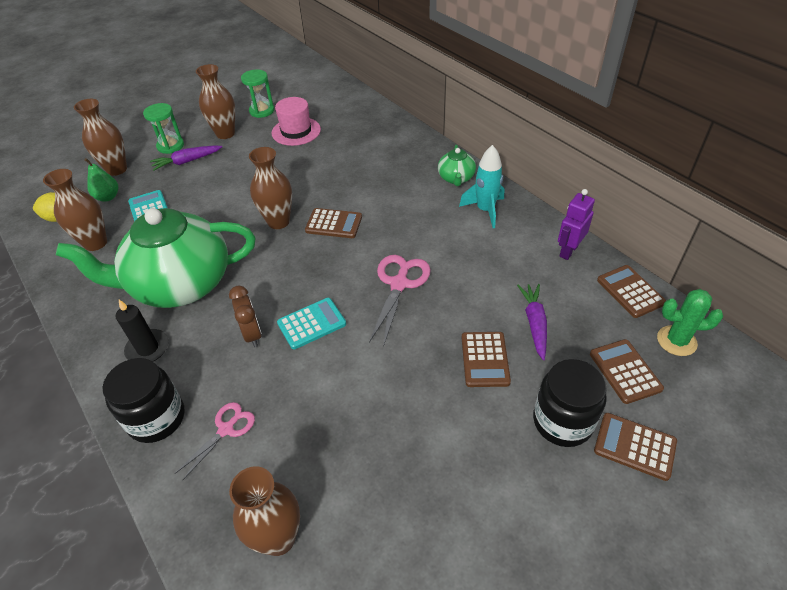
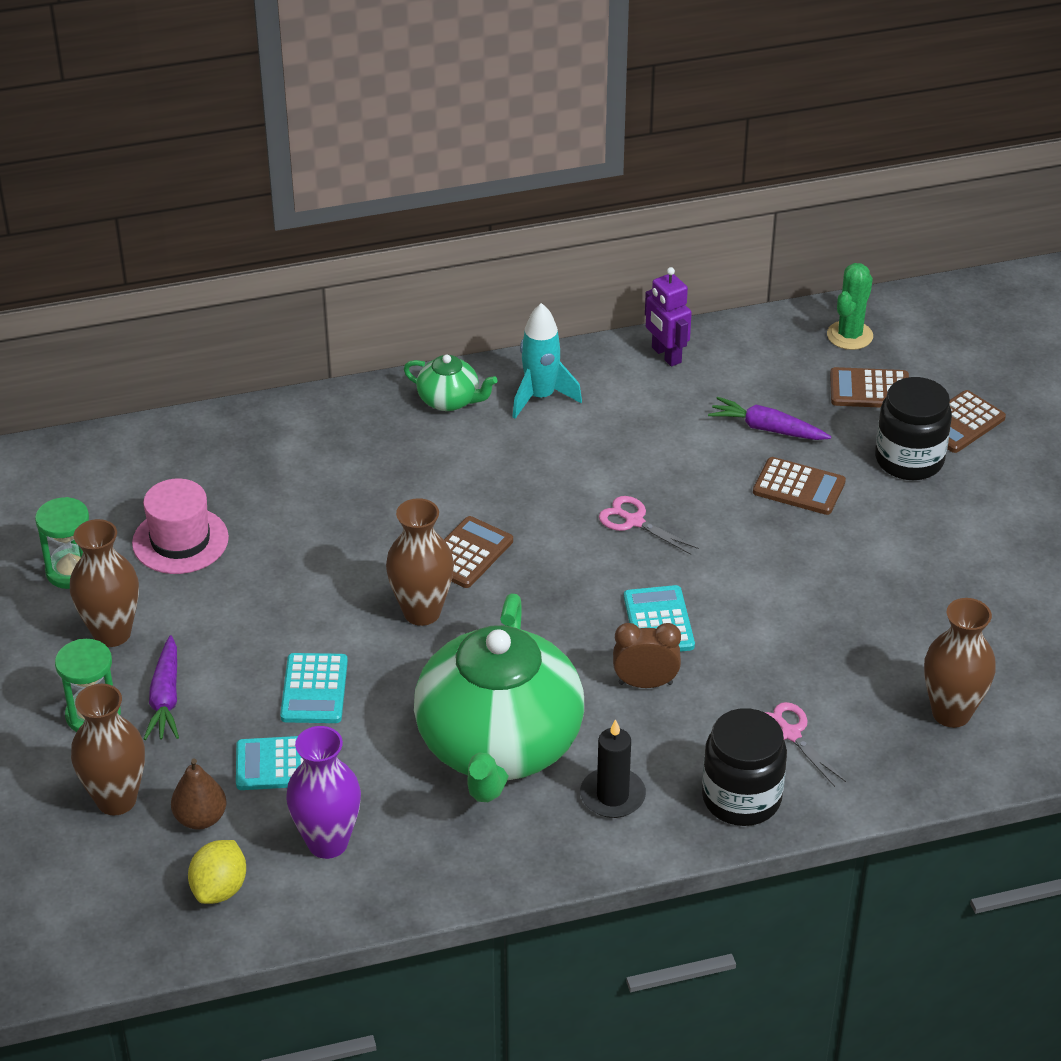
camera: 70 degrees left, 5 degrees down
(95, 243) = (327, 842): brown vase -> purple vase
(108, 197) = (200, 818): green pear -> brown pear
(206, 204) = (314, 689): none -> turquoise calculator
(399, 284) = (634, 521): pink scissors -> pink scissors, size x0.63
(630, 291) = (761, 336): brown calculator -> none

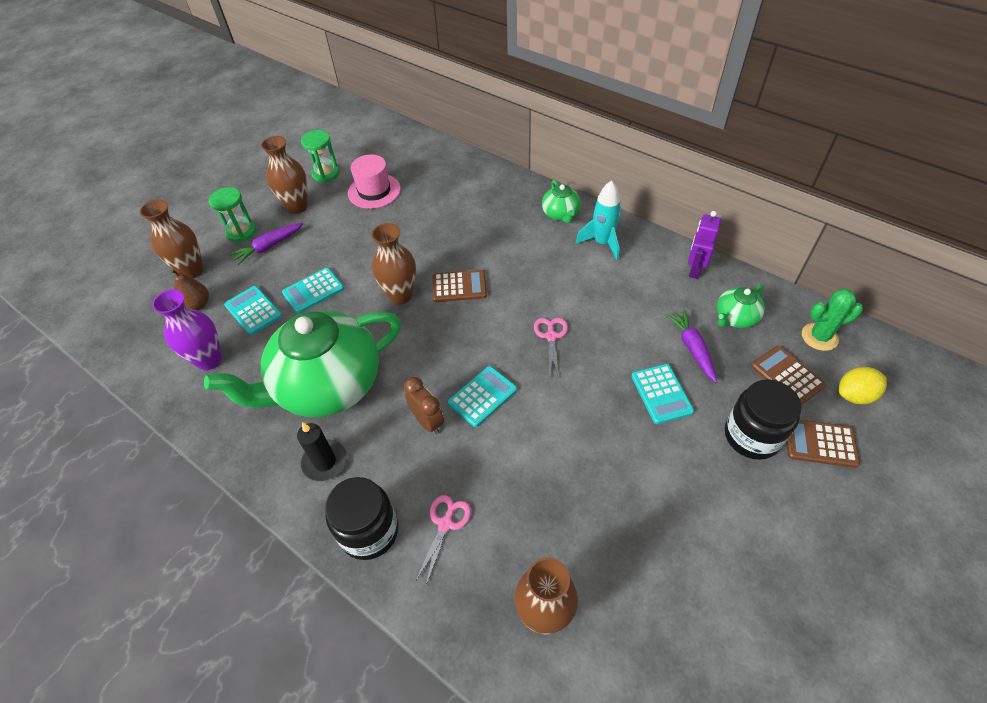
camera: 55 degrees right, 10 degrees up
(219, 889) = (153, 340): yellow lemon -> yellow lemon (854, 395)
(763, 373) = (735, 318): none -> green teapot
(799, 487) = (661, 394): brown calculator -> turquoise calculator

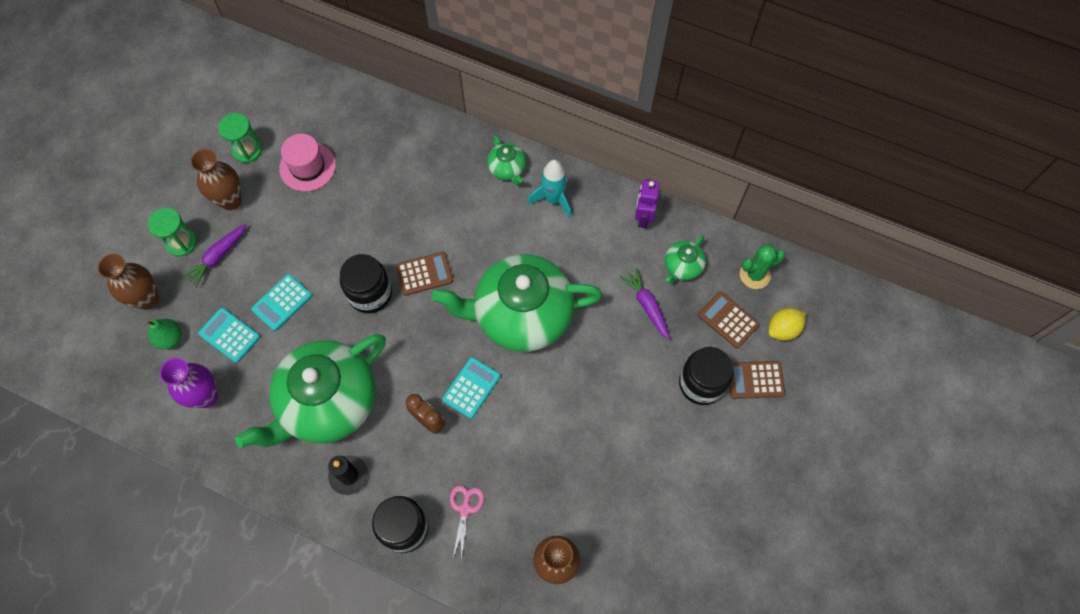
camera: 15 degrees left, 15 degrees up
(197, 305) = (170, 338): brown pear -> green pear
(400, 296) = (370, 294): brown vase -> black jar
(551, 336) = (521, 315): pink scissors -> green teapot
(661, 394) = (625, 357): turquoise calculator -> none

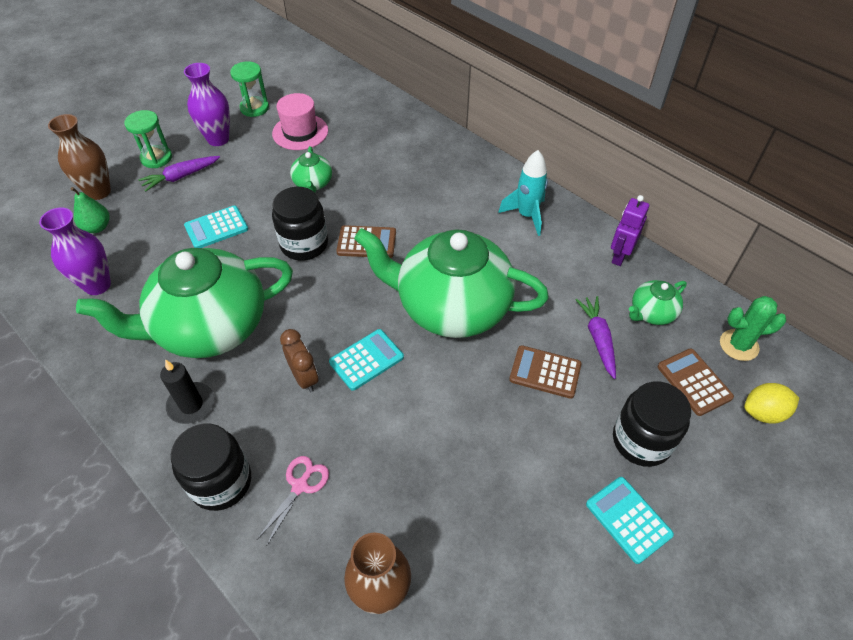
camera: 20 degrees right, 15 degrees down
(229, 335) = (152, 240): turquoise calculator -> turquoise calculator (628, 519)
(231, 200) = (218, 139): brown vase -> purple vase
(507, 169) = (489, 180): green teapot -> green teapot (313, 184)
(755, 380) = (713, 458): brown calculator -> brown calculator (545, 372)

